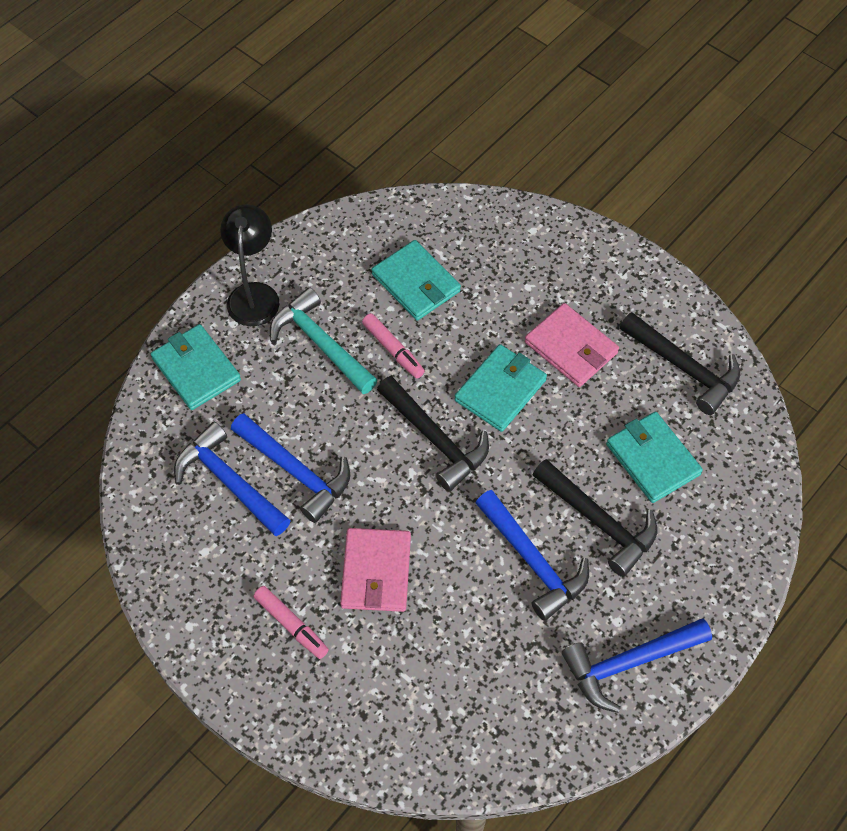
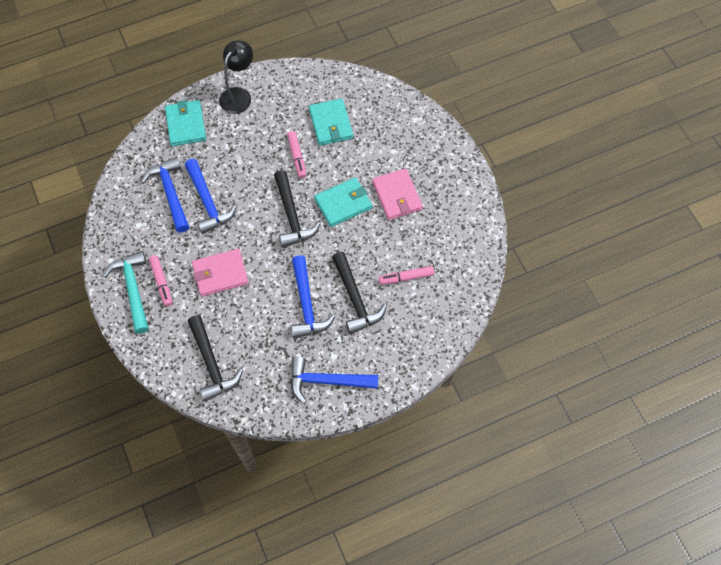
camera: 25 degrees right, 5 degrees up
(321, 344) = (259, 137): turquoise hammer -> turquoise hammer (133, 289)
(376, 572) = (220, 274): pink wallet -> pink wallet turned 45 degrees clockwise
(652, 459) = (406, 277): turquoise wallet -> pink marker
(684, 368) = (455, 234): black hammer -> black hammer (211, 364)

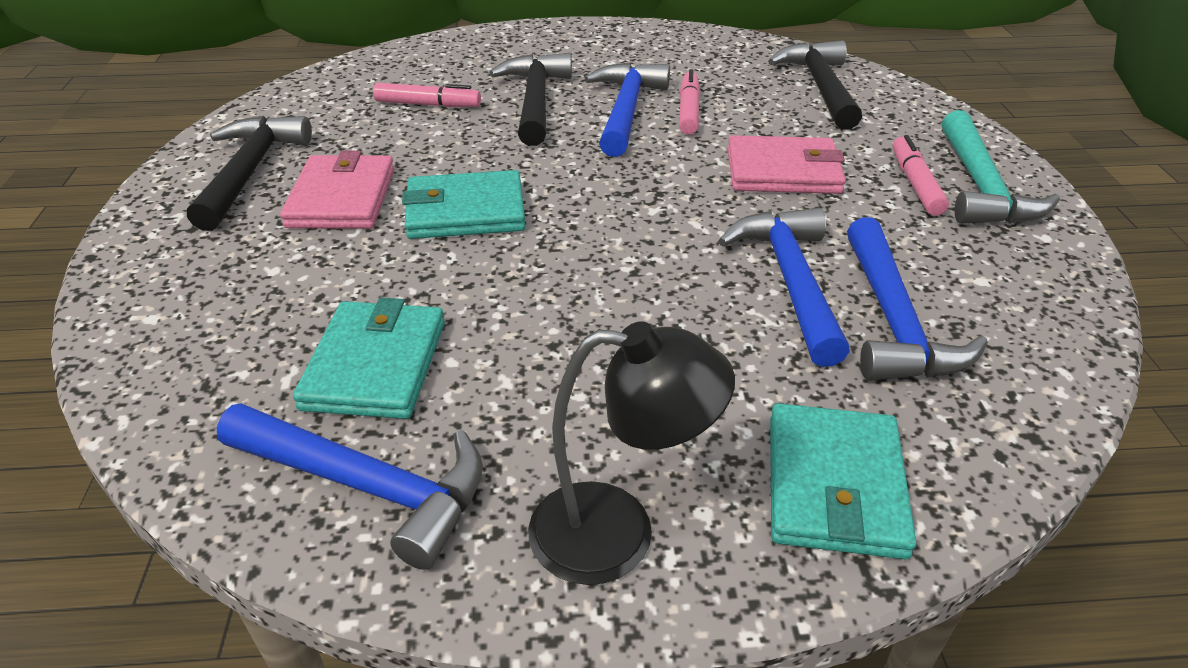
camera: 160 degrees left, 25 degrees down
(239, 95) = (618, 533): black lamp -> black lamp turned 135 degrees counterclockwise
(292, 216) = (592, 217): black hammer -> black hammer (250, 172)
(297, 157) = (518, 315): pink marker -> pink marker (689, 111)
(327, 381) = (634, 46): blue hammer -> blue hammer (366, 486)

